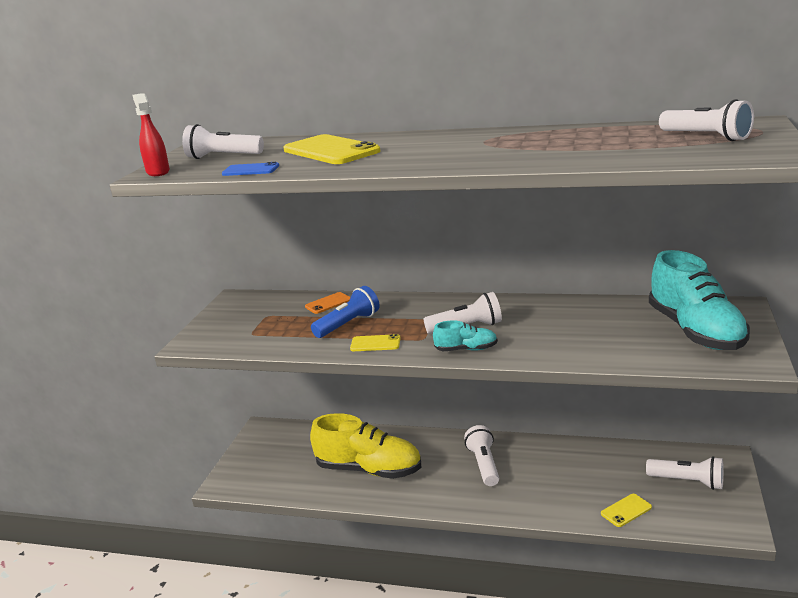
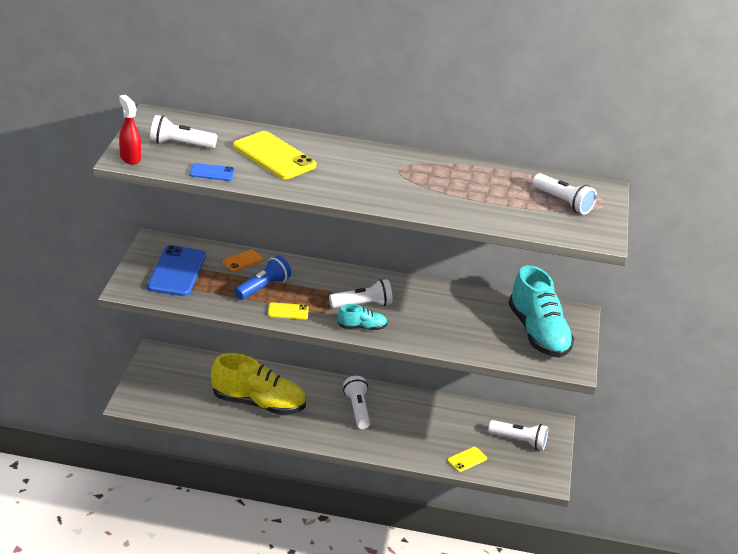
camera: 10 degrees left, 10 degrees up
(252, 321) = (176, 271): none -> blue phone

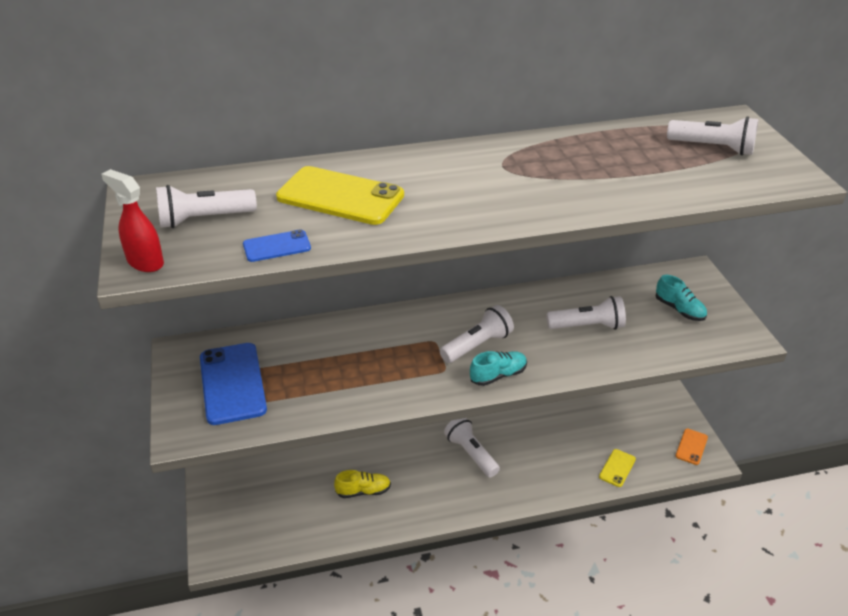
camera: 20 degrees left, 5 degrees up
(242, 261) = (303, 338): orange phone -> orange phone (691, 447)
(258, 403) = (363, 491): yellow shoe -> yellow shoe, size x0.47
(263, 287) = (350, 366): blue flashlight -> none
(288, 311) = (401, 387): yellow phone -> none
(519, 441) = (648, 423): white flashlight -> white flashlight (587, 326)
(538, 333) = (679, 309): turquoise shoe -> turquoise shoe, size x0.47

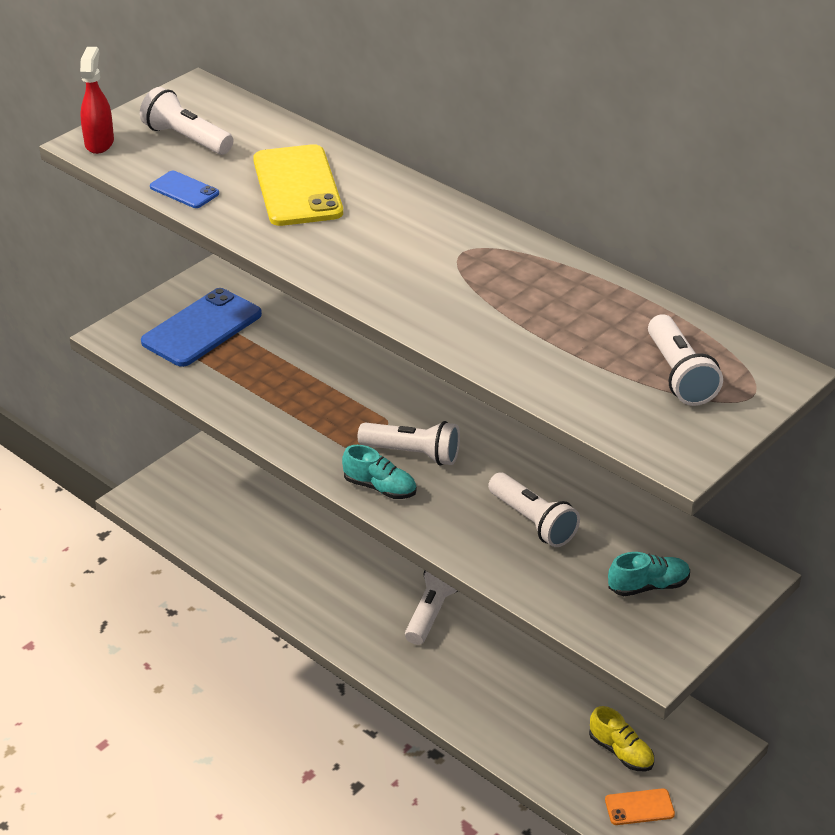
camera: 55 degrees right, 0 degrees up
(363, 491) = (302, 555): yellow shoe -> yellow shoe (621, 752)
(617, 468) = (532, 748): yellow phone -> none
(679, 309) = (648, 586): turquoise shoe -> turquoise shoe turned 120 degrees counterclockwise

